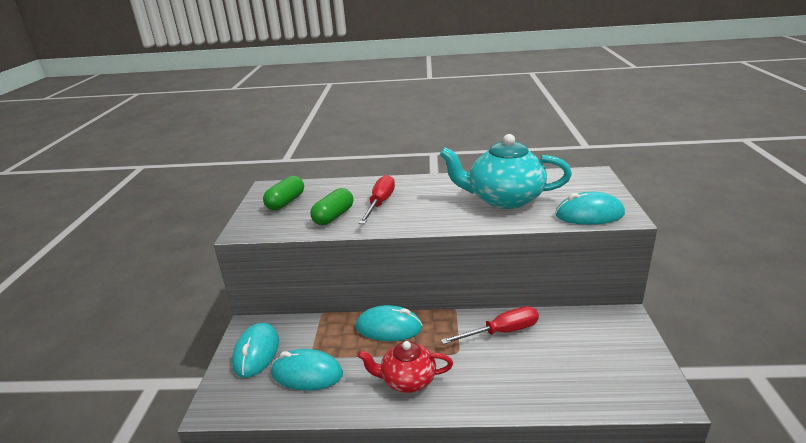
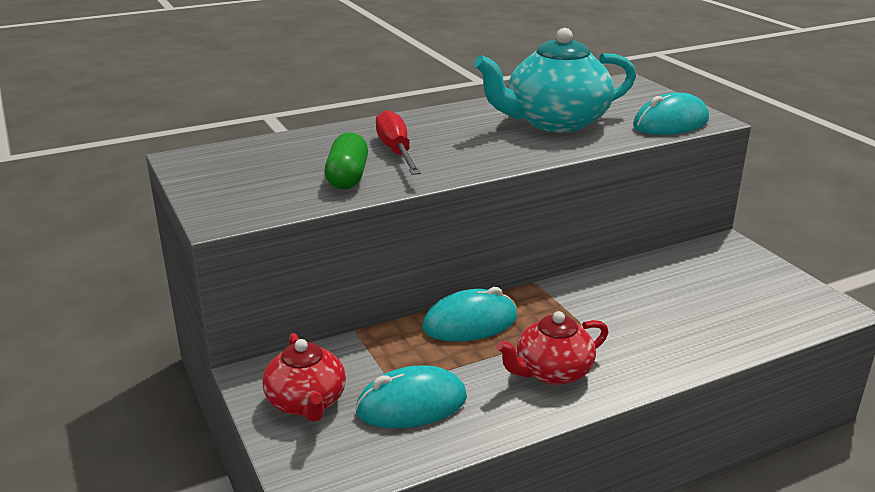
camera: 30 degrees left, 0 degrees up
(256, 353) = (307, 403): turquoise mouse -> red teapot
(286, 202) = (245, 172): green capsule -> none
(501, 332) = (613, 292): red screwdriver -> none

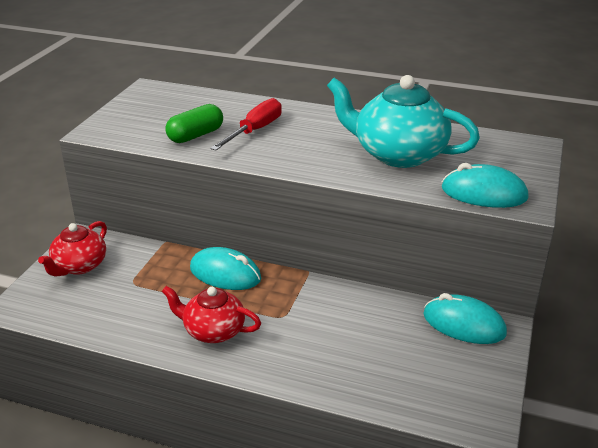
camera: 45 degrees right, 5 degrees up
(411, 405) = (117, 299): turquoise mouse -> turquoise mouse (464, 324)

